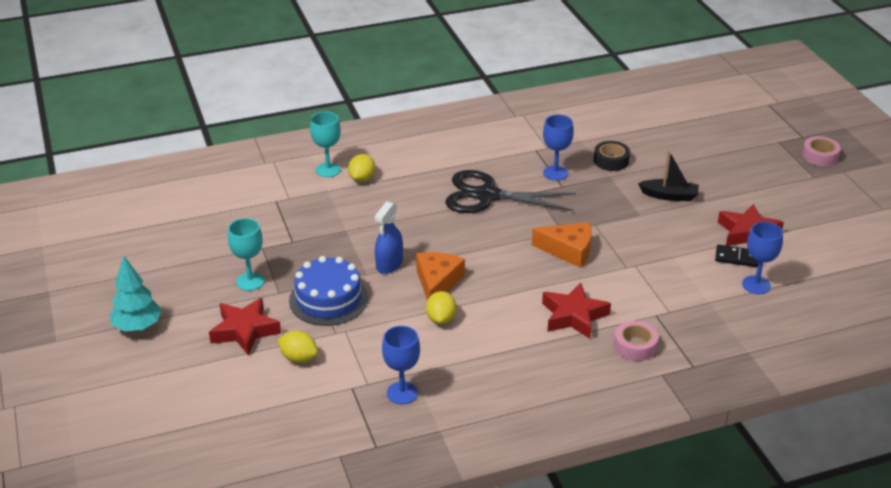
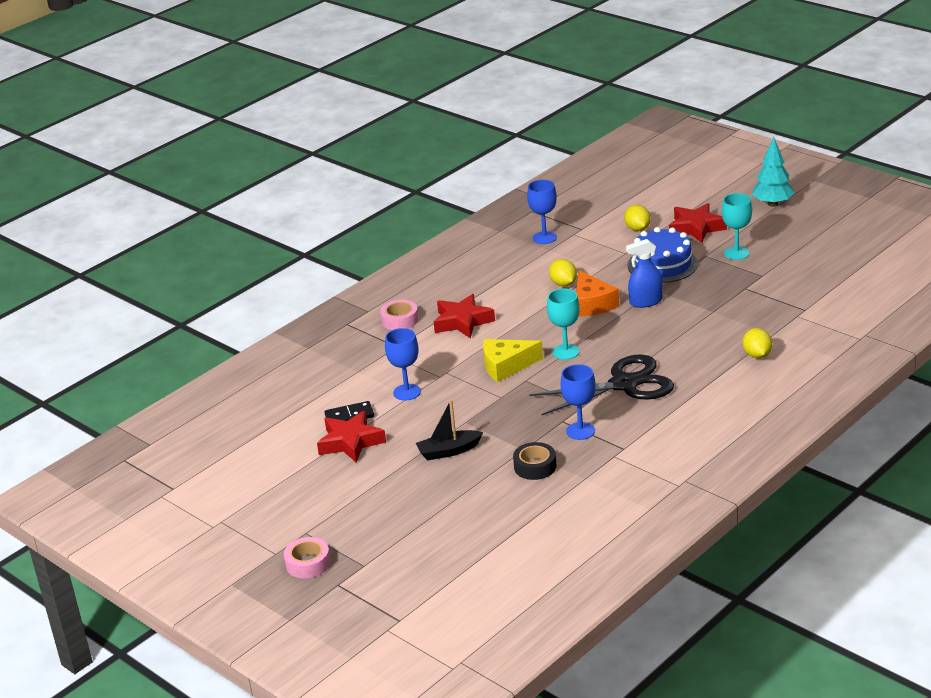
camera: 155 degrees right, 5 degrees down
(299, 358) = (637, 229): yellow lemon -> yellow lemon turned 75 degrees clockwise
(328, 170) = (798, 350): turquoise goblet -> turquoise goblet (565, 352)
(389, 264) = (645, 302): blue spray bottle -> blue spray bottle turned 105 degrees counterclockwise
(568, 251) = (506, 366): orange cheese -> yellow cheese
(756, 285) = (323, 399): blue goblet -> blue goblet (407, 392)

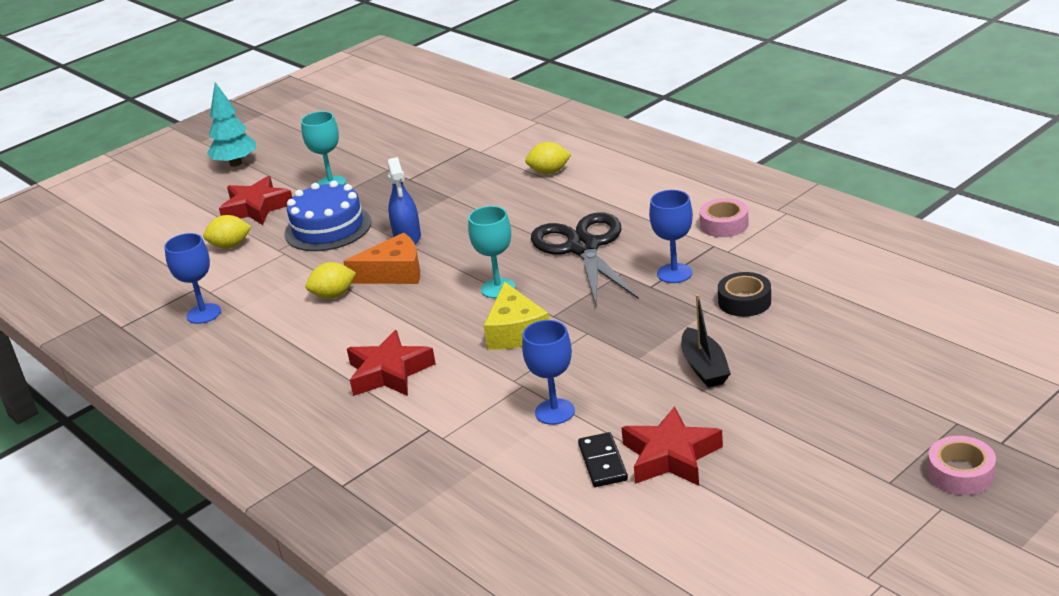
camera: 85 degrees left, 0 degrees up
(400, 320) = (357, 431): pink tape -> pink tape (724, 224)

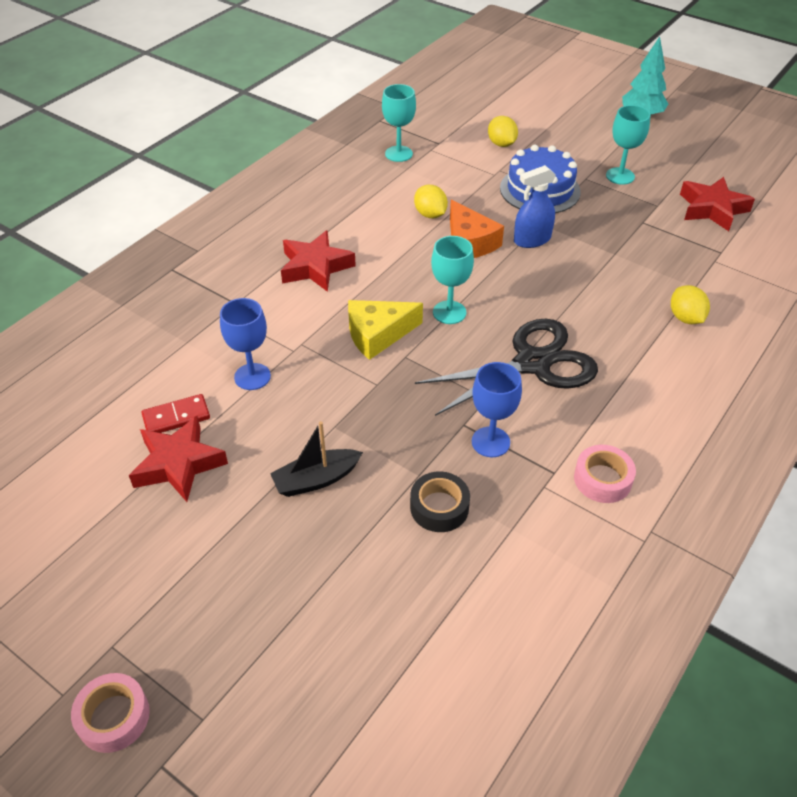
camera: 75 degrees right, 15 degrees up
(204, 314) = (398, 154): blue goblet -> turquoise goblet
(256, 208) = (566, 144): red star -> red star (712, 209)
(603, 462) = (176, 417): black domino -> red domino

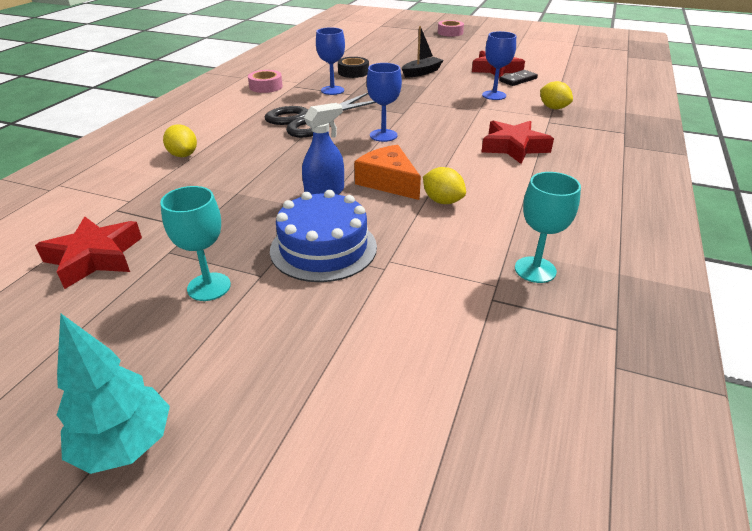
camera: 165 degrees right, 10 degrees down
(176, 417) = (518, 80): red domino -> black domino
(378, 334) = (430, 119): yellow cheese -> none
(449, 312) = (383, 135): turquoise goblet -> blue goblet
(501, 144) = (396, 314): yellow lemon -> yellow lemon (553, 108)

